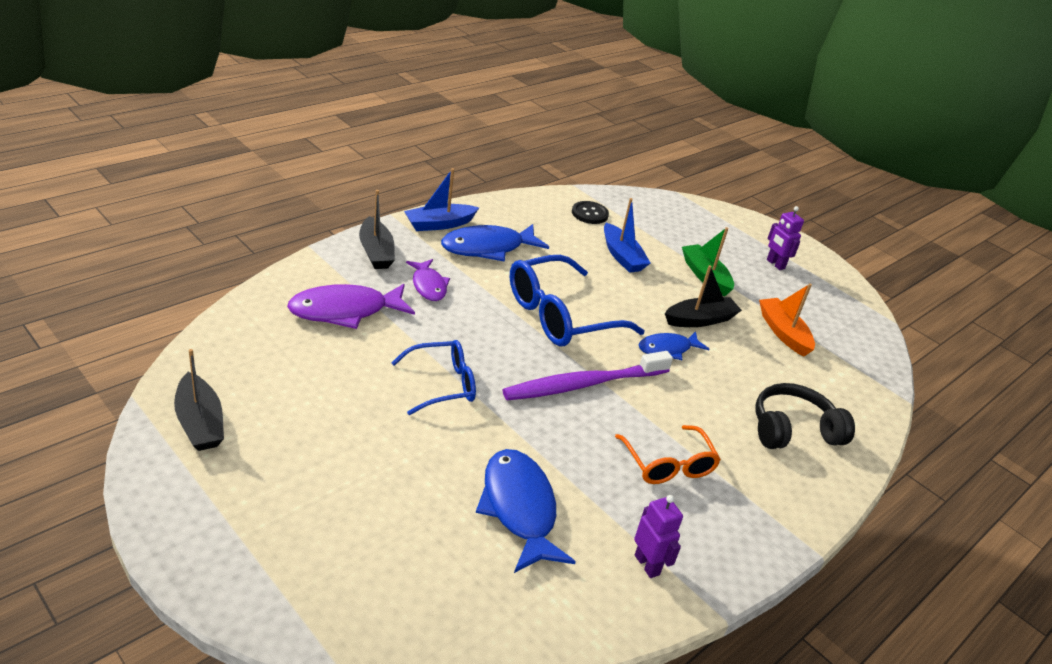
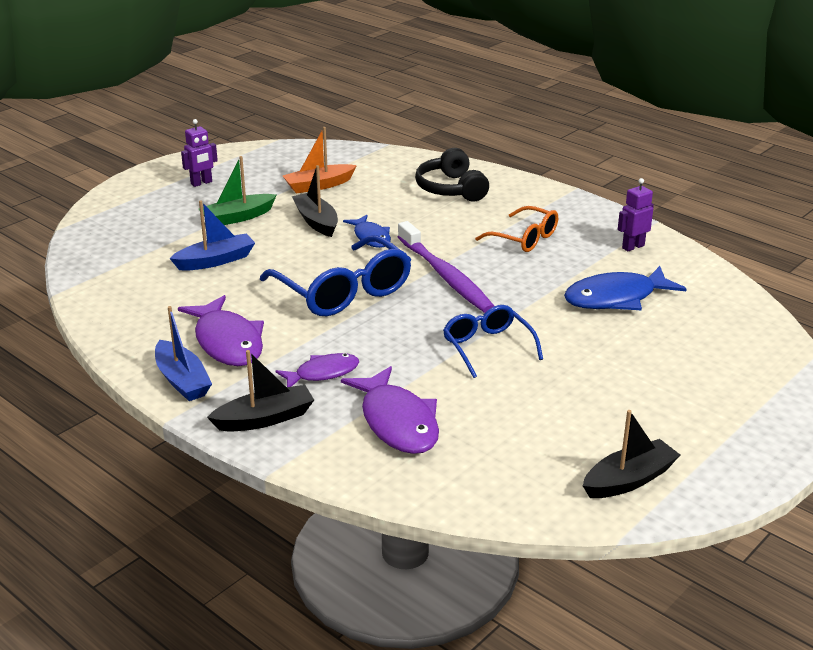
camera: 90 degrees left, 5 degrees down
(488, 248) = (227, 342): blue fish -> purple fish
(589, 214) = (126, 281): black button -> none
(668, 464) = (524, 238): orange glasses -> orange glasses turned 60 degrees clockwise

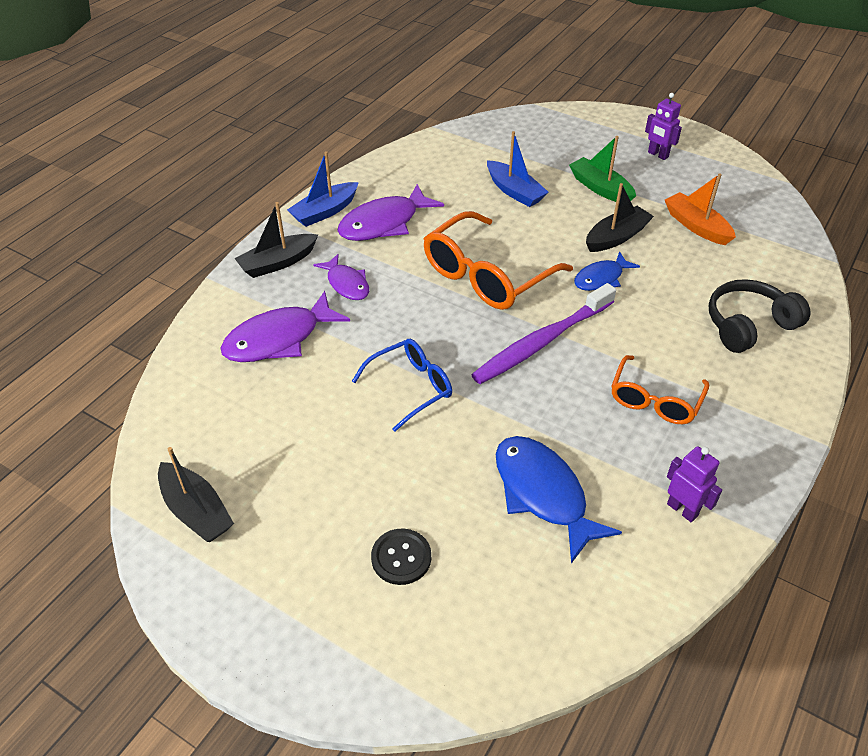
camera: 80 degrees right, 15 degrees up
(265, 419) = (278, 263): black boat -> black boat turned 90 degrees clockwise
(343, 291) = (487, 275): blue glasses -> orange glasses
(679, 368) = (401, 557): none -> black button

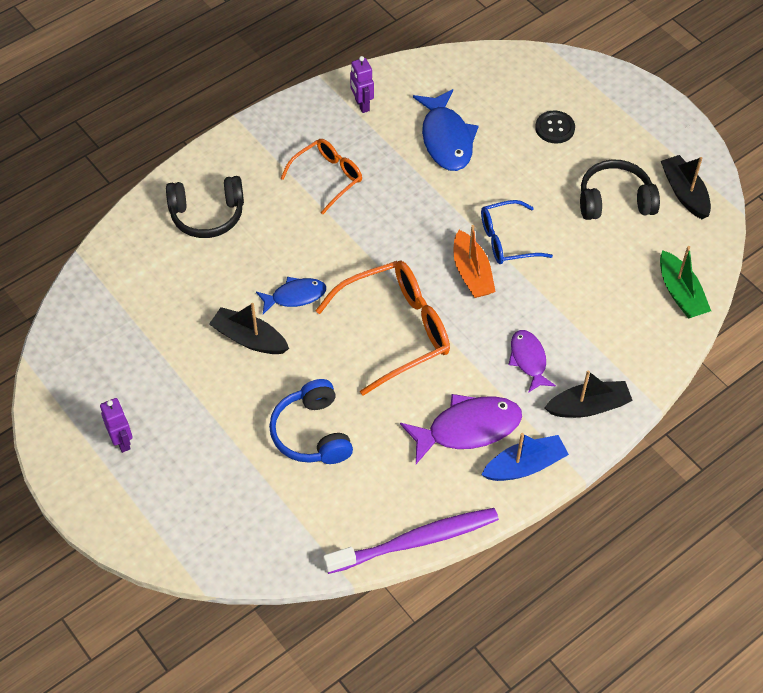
camera: 160 degrees left, 10 degrees up
(279, 339) = (603, 317): purple fish -> none
(290, 473) = (615, 200): none -> black headphones
(514, 191) = (312, 433): blue boat -> blue headphones
(541, 342) = (384, 249): purple toothbrush -> purple toothbrush (416, 541)
(600, 188) = (220, 409): green boat -> green boat (680, 293)
(616, 237) = (249, 338): black boat -> black boat turned 45 degrees clockwise
(696, 226) = (164, 328): orange boat -> orange boat (472, 273)

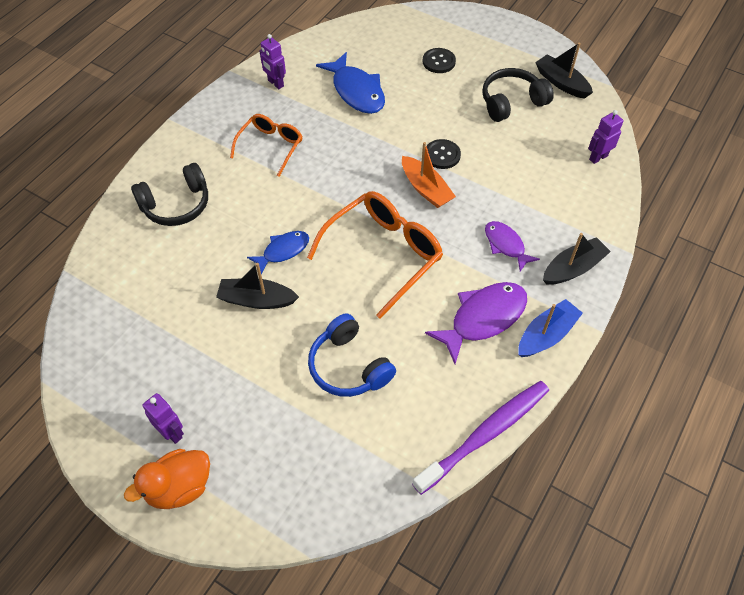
camera: 20 degrees left, 0 degrees up
(111, 493) = (179, 487): none -> orange duck
(507, 240) = (442, 155): blue glasses -> black button
(680, 293) = (598, 157): green boat -> purple robot

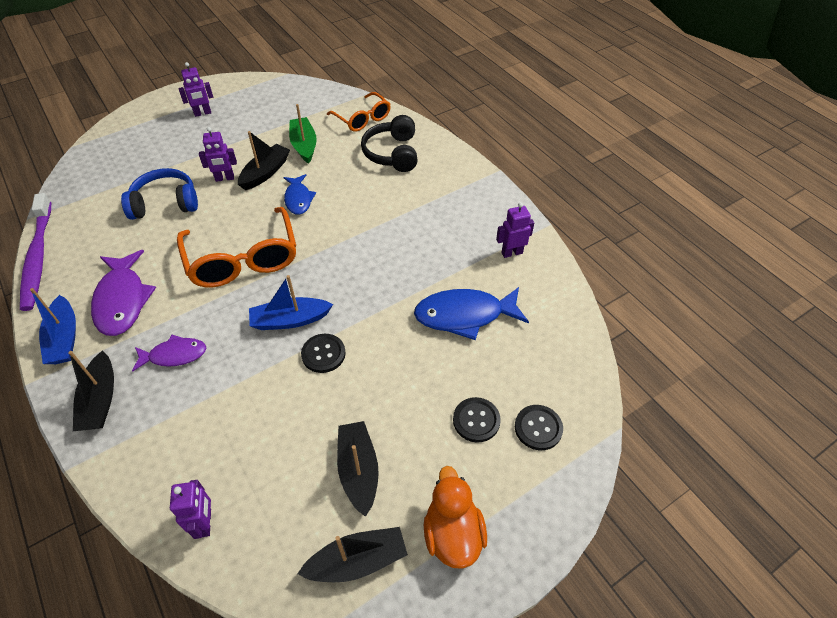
camera: 115 degrees right, 5 degrees down
(179, 487) = (165, 109): orange duck -> orange duck (453, 534)
(194, 287) = (304, 145): none -> green boat
(270, 146) = (423, 224): orange glasses -> orange glasses (362, 119)
(283, 333) = (224, 178): none -> purple robot
(424, 34) = (538, 428): none -> black button
(426, 189) = (290, 320): orange boat -> blue boat
(512, 102) = (358, 470): black headphones -> black boat

